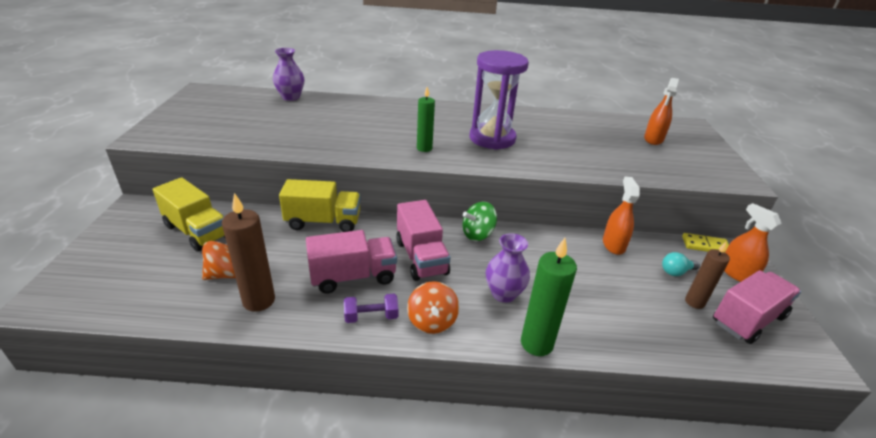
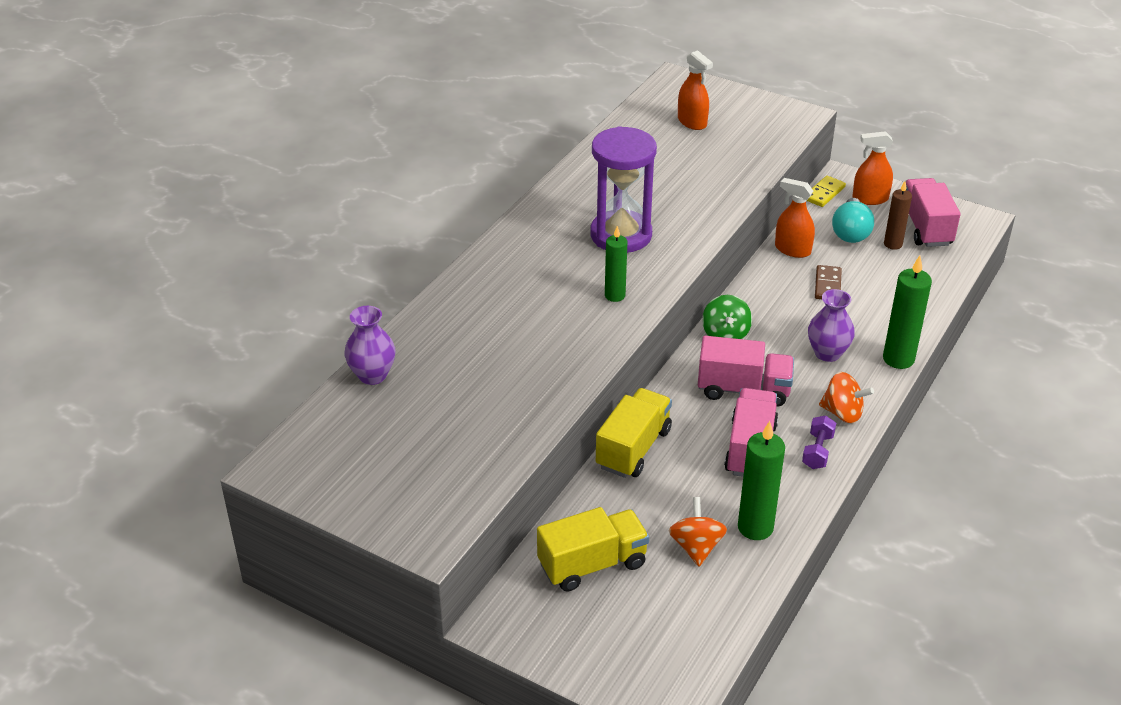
camera: 60 degrees left, 5 degrees up
(259, 300) = (755, 527): brown candle -> green candle
(591, 274) = (827, 285): none -> brown domino
(676, 272) = (850, 232): turquoise light bulb -> turquoise light bulb, size x1.65

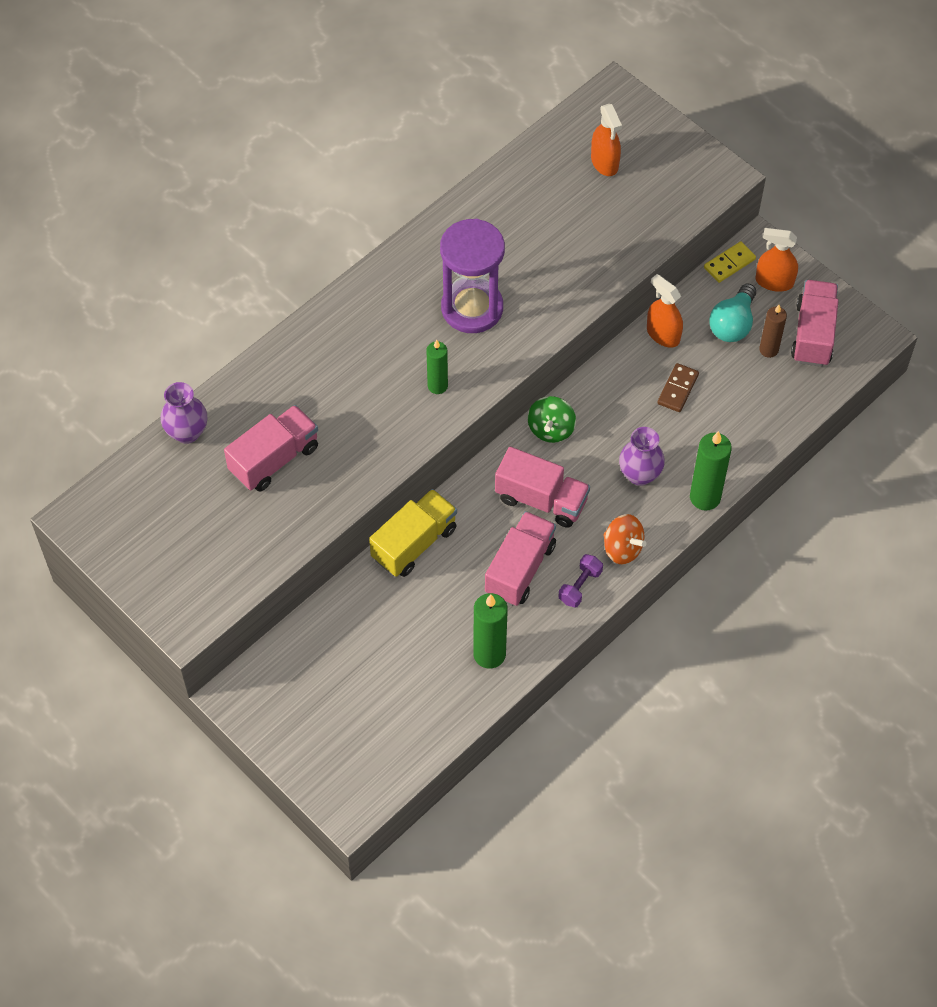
camera: 15 degrees right, 20 degrees up
(473, 380) = (274, 459): none -> pink truck
(592, 564) = (334, 657): yellow truck -> none
(696, 547) = (430, 661): orange spinning top -> none

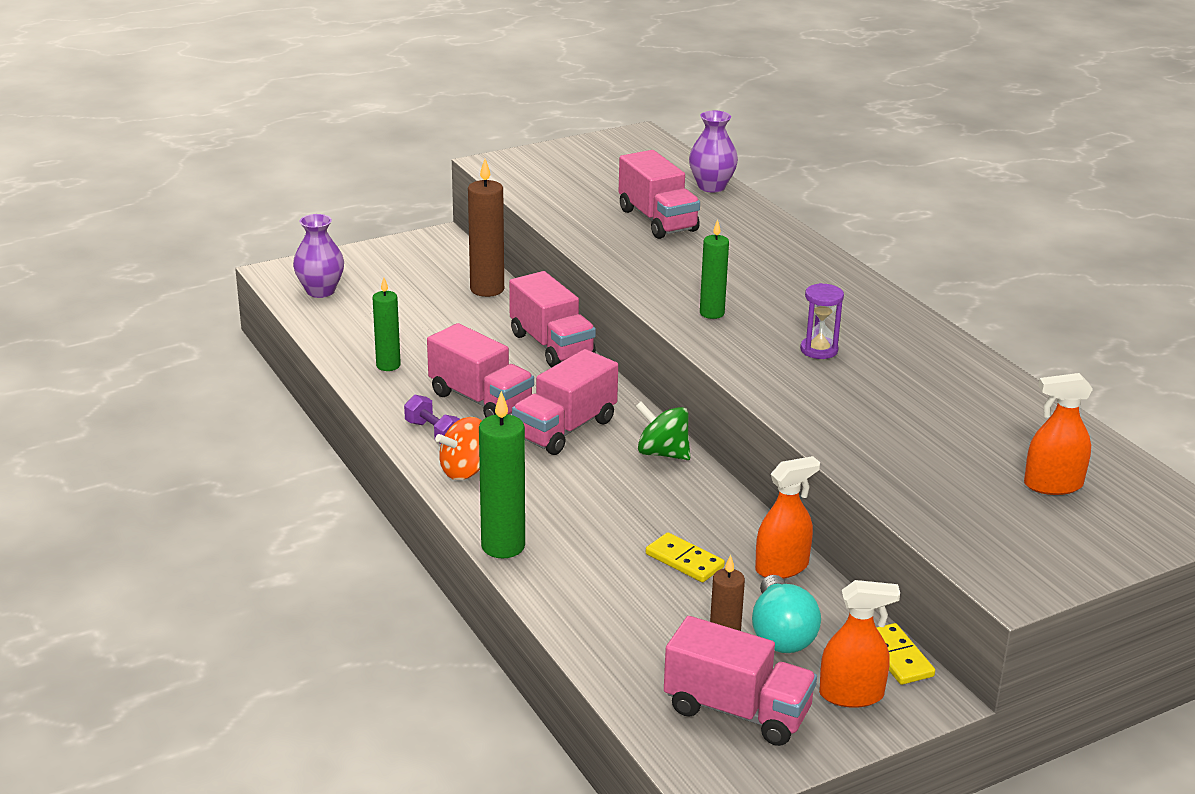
camera: 105 degrees right, 30 degrees down
(328, 622) = (487, 289): none -> brown candle
(414, 543) = (551, 345): yellow truck -> pink truck
(472, 308) = (819, 350): purple hourglass -> purple hourglass, size x0.47
(489, 654) = (388, 365): green candle -> green candle, size x0.65
(639, 474) = (564, 503): purple vase -> purple vase (320, 291)
(677, 389) = (684, 560): brown domino -> yellow domino
(732, 324) = (781, 634): turquoise light bulb -> turquoise light bulb turned 135 degrees counterclockwise
(774, 282) = (851, 695): orange spray bottle -> orange spray bottle turned 60 degrees clockwise

